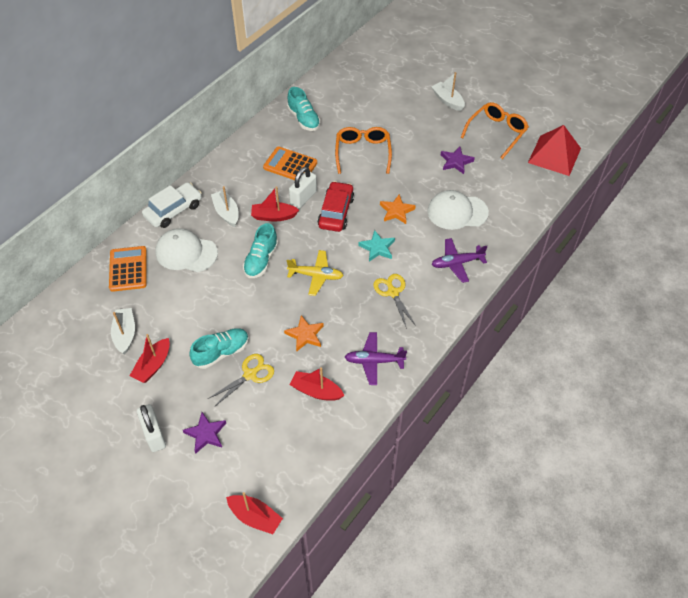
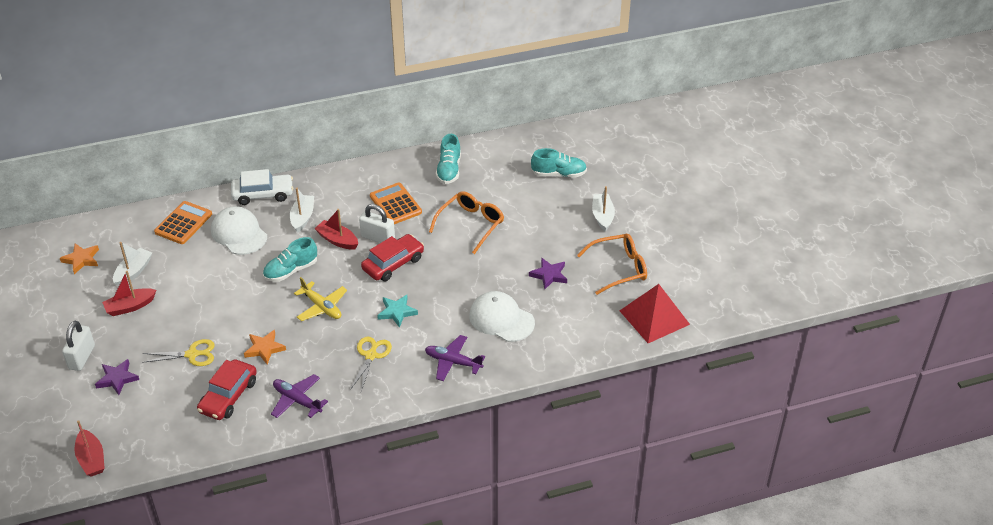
camera: 35 degrees right, 10 degrees down
(221, 352) = (188, 325): turquoise shoe -> turquoise shoe (558, 174)
(303, 198) = (378, 238): white padlock -> white padlock turned 45 degrees clockwise
(316, 391) = (228, 396): red boat -> red car
(396, 211) = (447, 290): orange star -> orange star (81, 259)

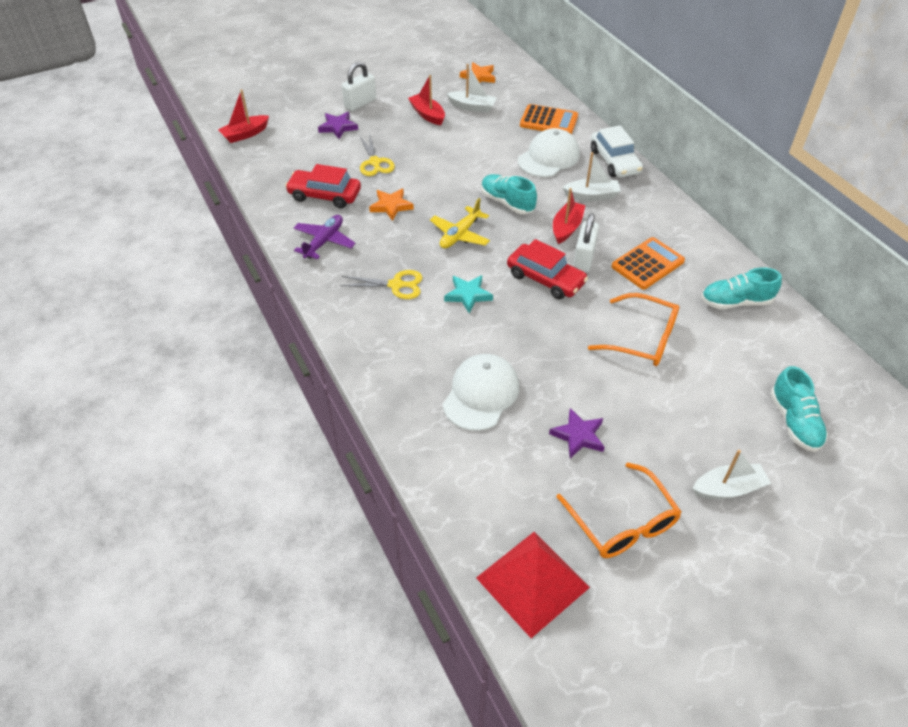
camera: 80 degrees right, 5 degrees up
(82, 357) = (360, 103): white padlock -> white padlock turned 45 degrees counterclockwise
(453, 362) = (398, 357): purple plane -> none

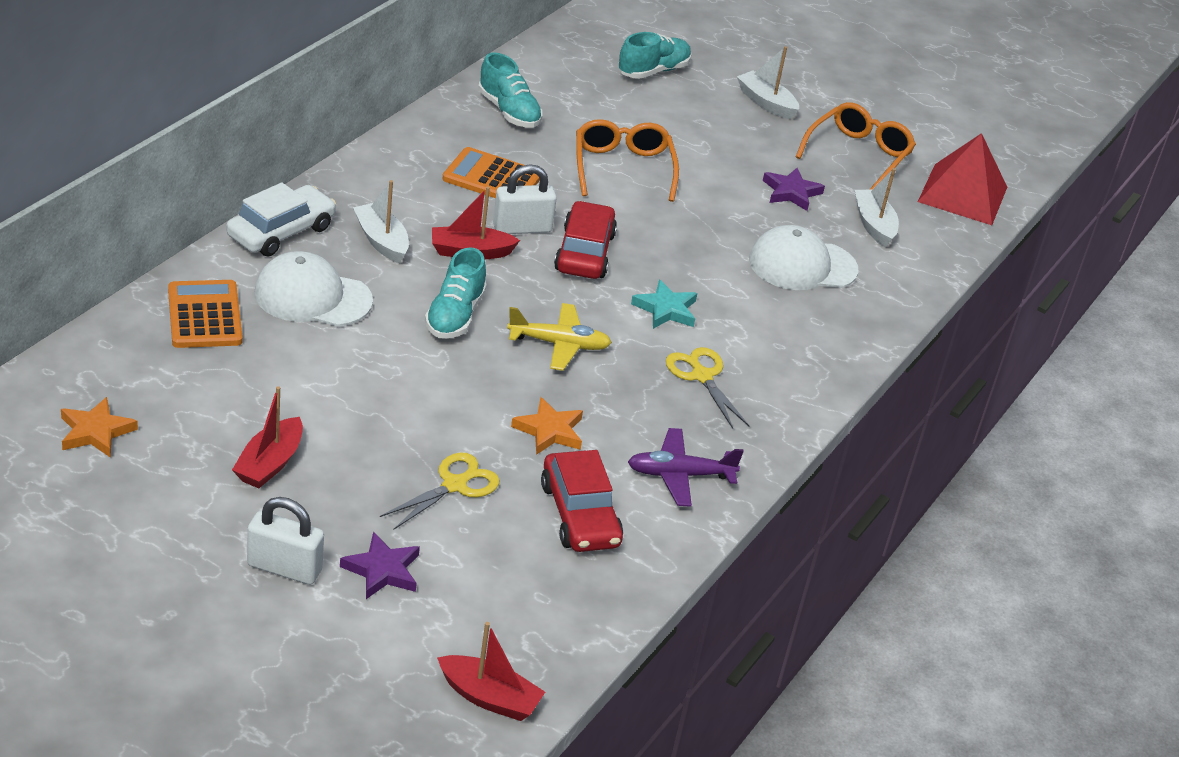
camera: 125 degrees left, 10 degrees down
(472, 107) = (210, 413): white boat -> white boat (874, 225)

